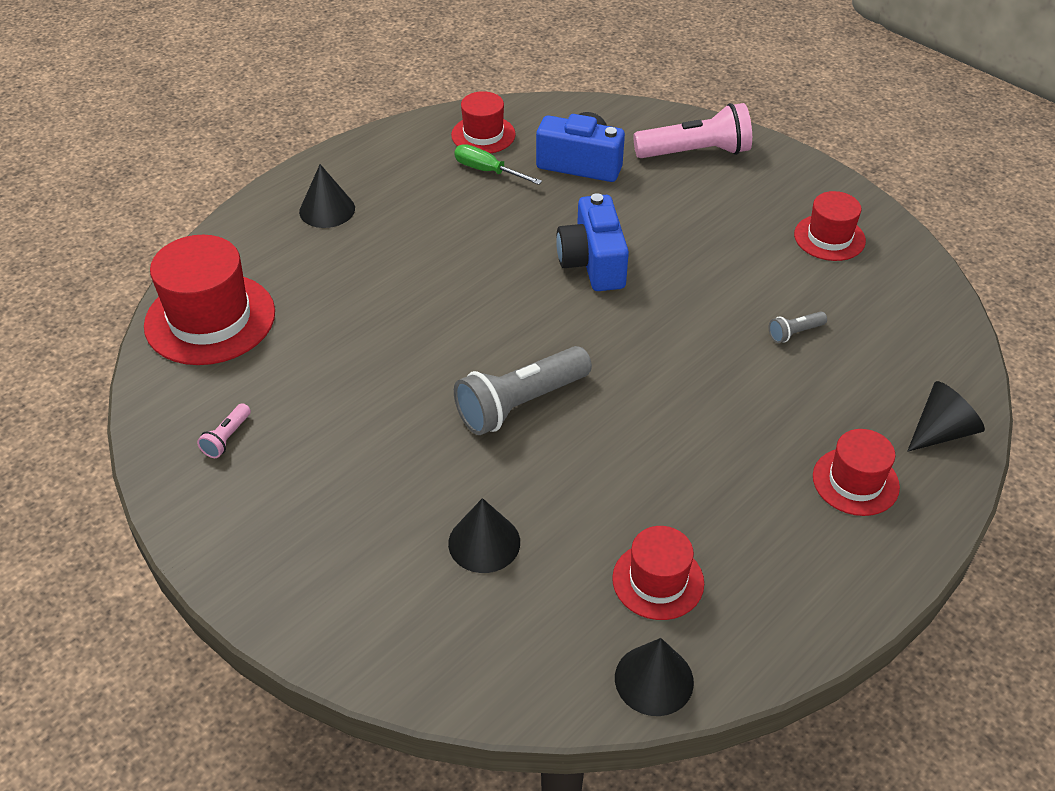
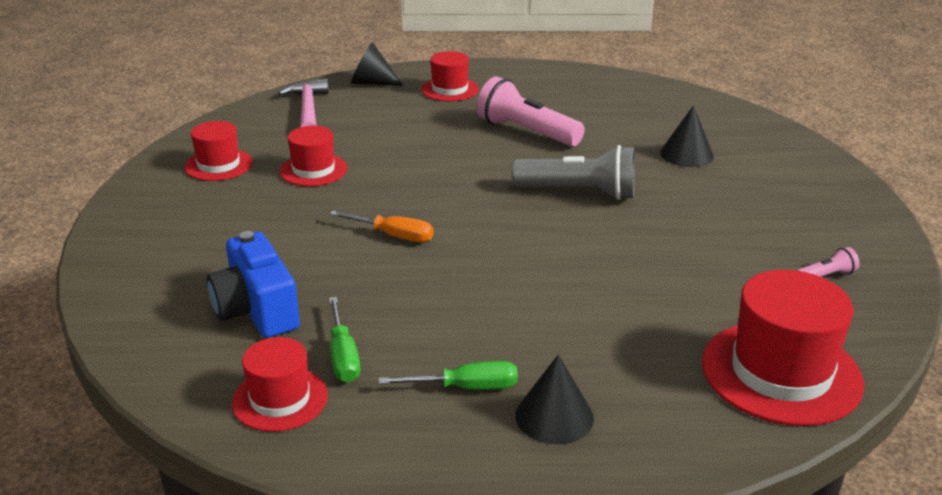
camera: 135 degrees left, 15 degrees down
(395, 196) = (466, 387): none -> green screwdriver
(593, 262) = (394, 236): blue camera -> orange screwdriver
(654, 679) = (657, 89): black cone -> none
(658, 581) = (609, 107): red hat -> red hat (313, 170)
(695, 152) = (158, 261): pink flashlight -> pink flashlight (526, 132)
(795, 333) = (351, 141): grey flashlight -> none
(907, 345) = (308, 109): none -> pink hammer

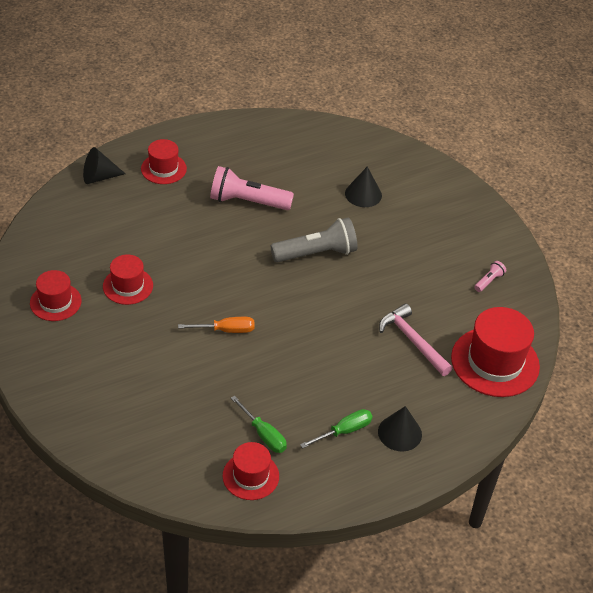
camera: 30 degrees left, 15 degrees up
(256, 310) = (187, 419): blue camera -> none
(308, 109) = (74, 222): pink hammer -> pink hammer (413, 340)

